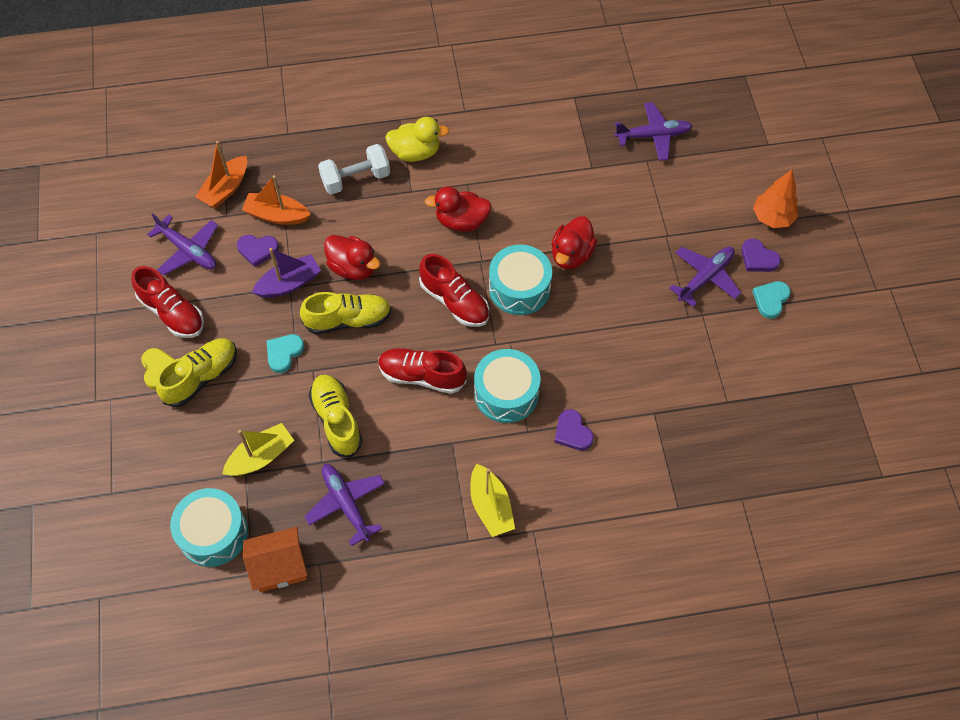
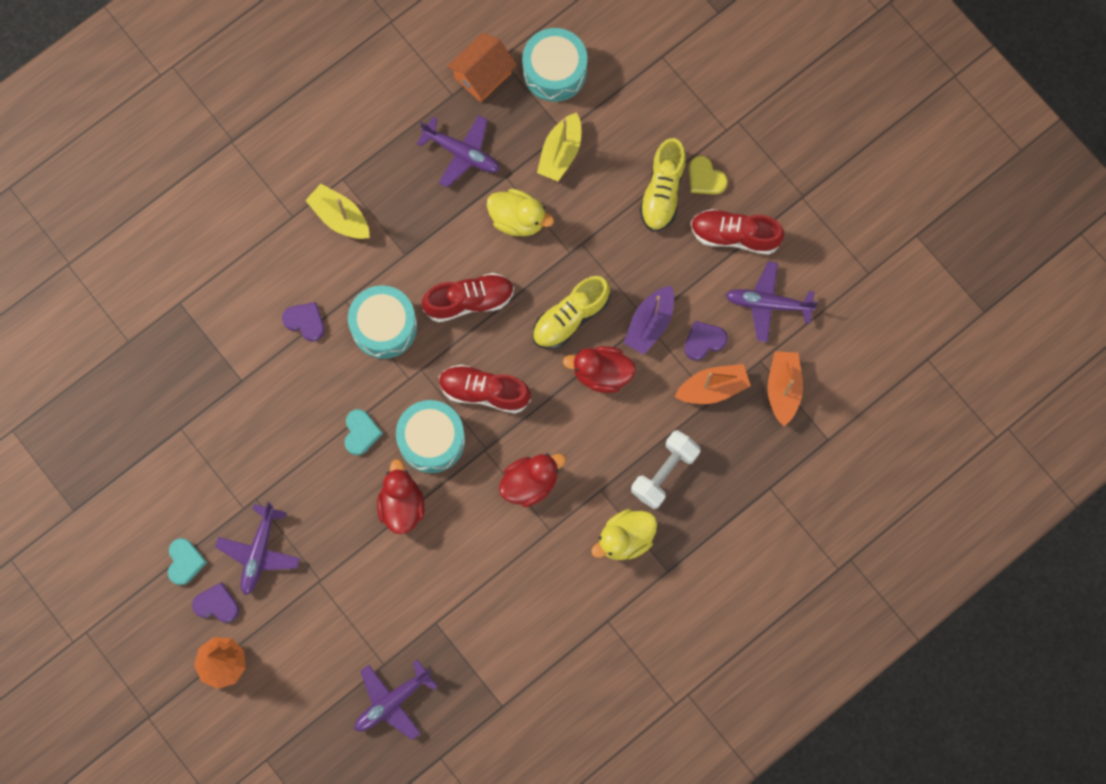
camera: 150 degrees right, 15 degrees up
(284, 353) = (606, 254): turquoise heart -> turquoise heart (361, 433)
(336, 420) = (518, 219): yellow shoe -> yellow duck

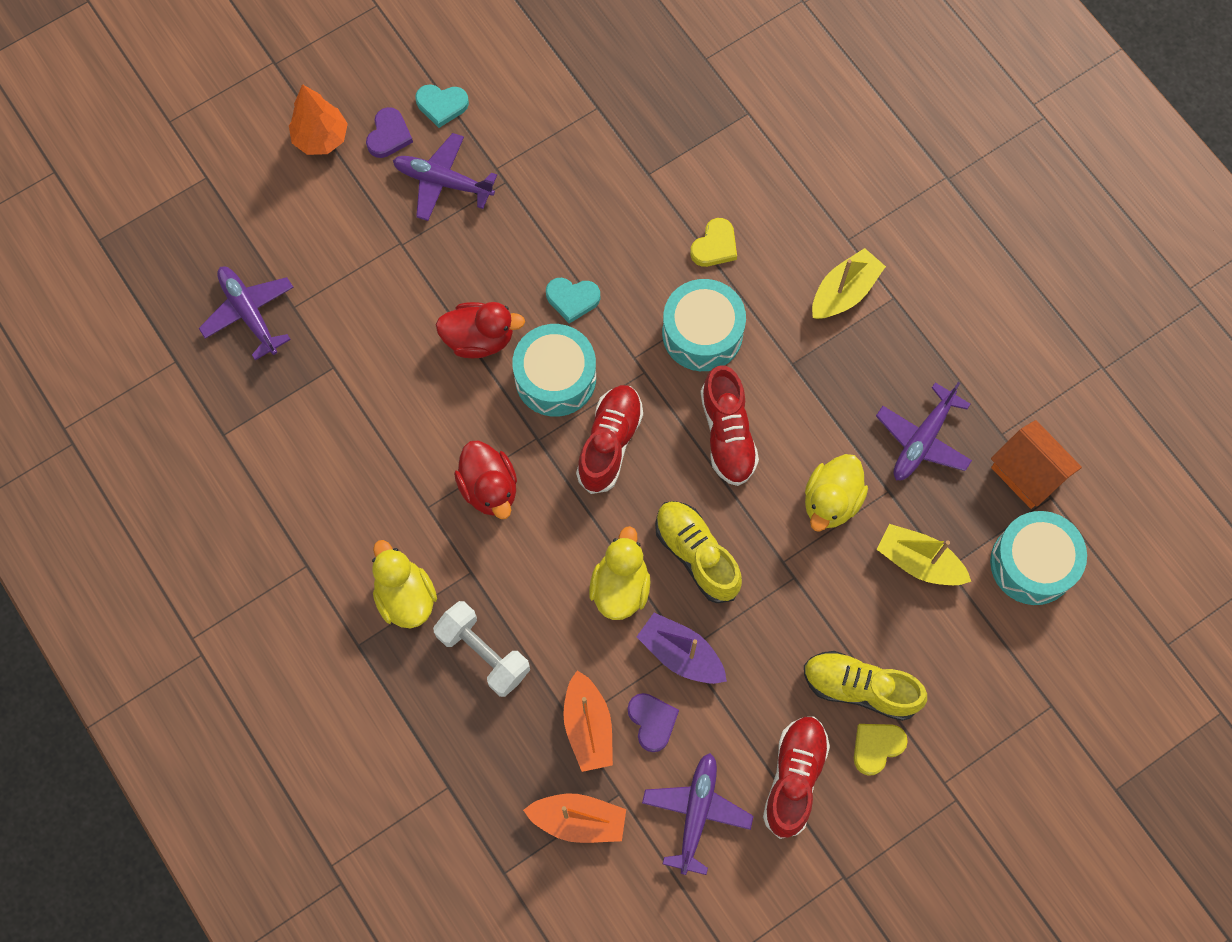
camera: 95 degrees right, 5 degrees down
(305, 321) = (715, 246): purple heart -> yellow heart
(601, 373) = (620, 587): red duck -> yellow duck

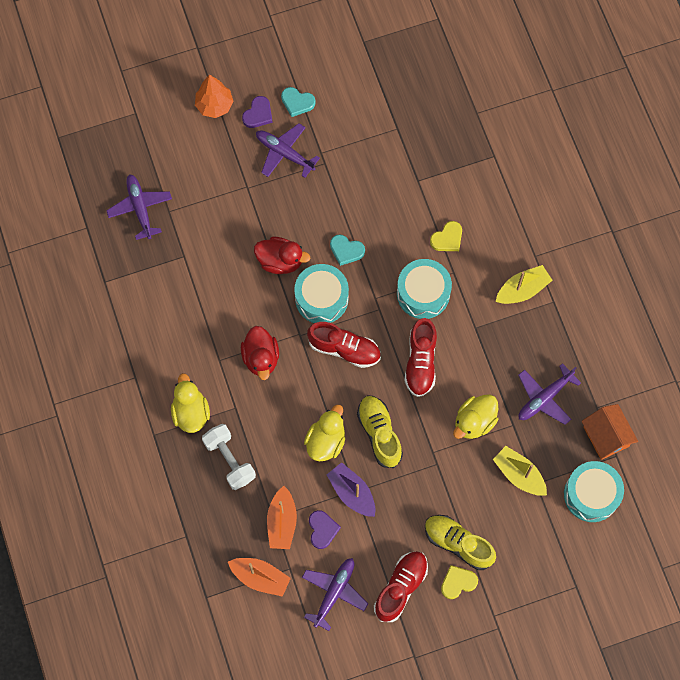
camera: 15 degrees right, 0 degrees up
(609, 443) = (344, 349): red shoe -> red shoe turned 75 degrees clockwise

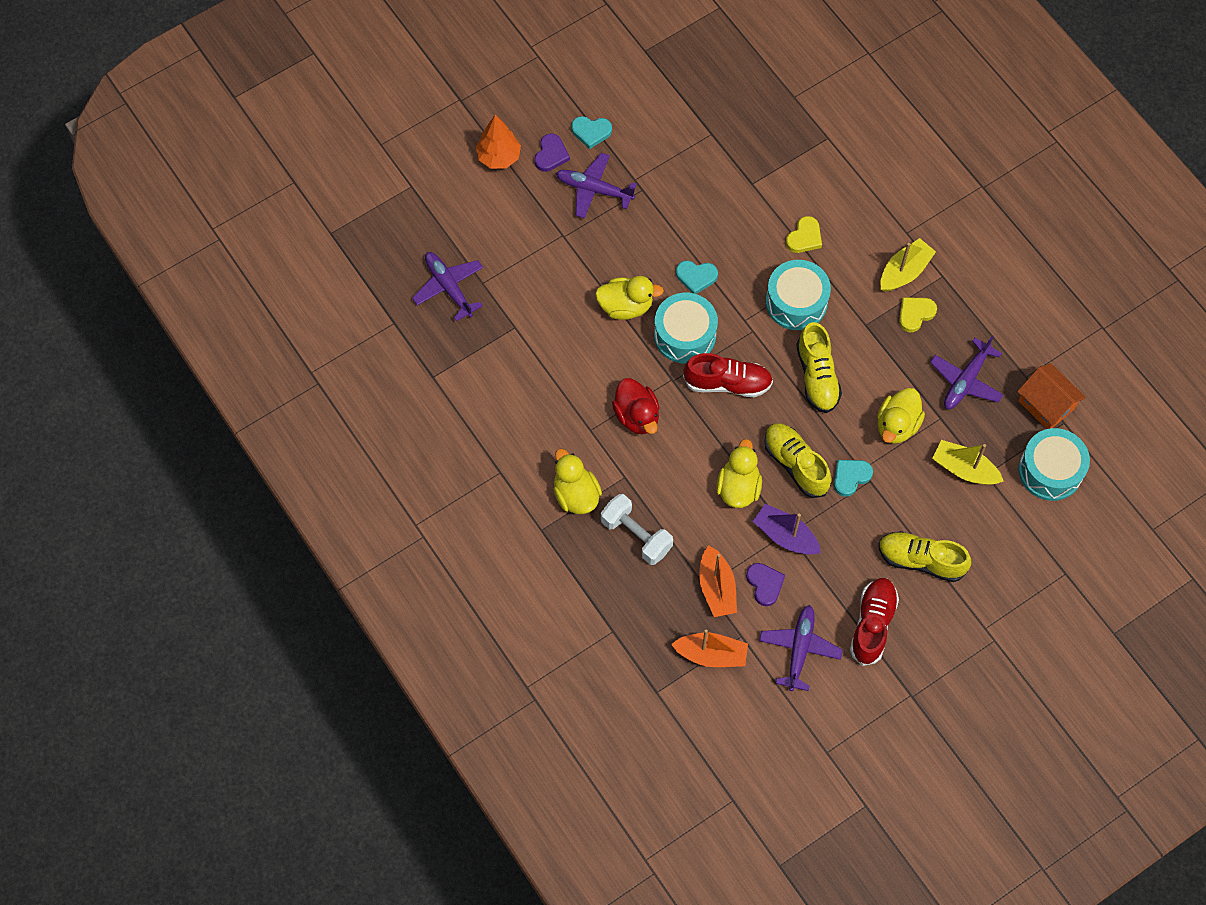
camera: 15 degrees left, 5 degrees down
(280, 261) = (626, 306): red duck -> yellow duck
(420, 362) = (817, 376): red shoe -> yellow shoe
(422, 456) = (850, 477): none -> turquoise heart
(458, 582) = (934, 602): yellow heart -> yellow heart (915, 314)

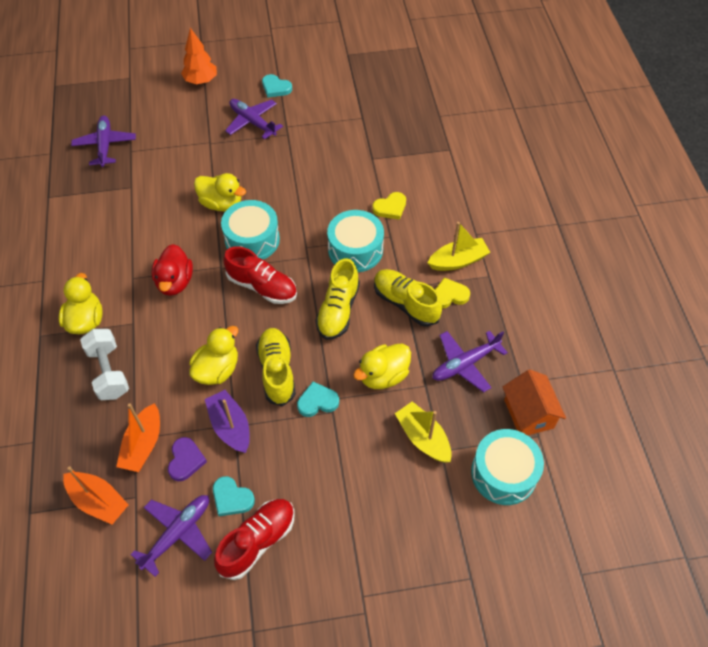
camera: 25 degrees right, 10 degrees down
(551, 155) = (238, 92): purple heart -> none
(696, 277) = (288, 204): turquoise heart -> turquoise heart (232, 498)
(921, 560) = (337, 502): yellow shoe -> yellow shoe (405, 303)

